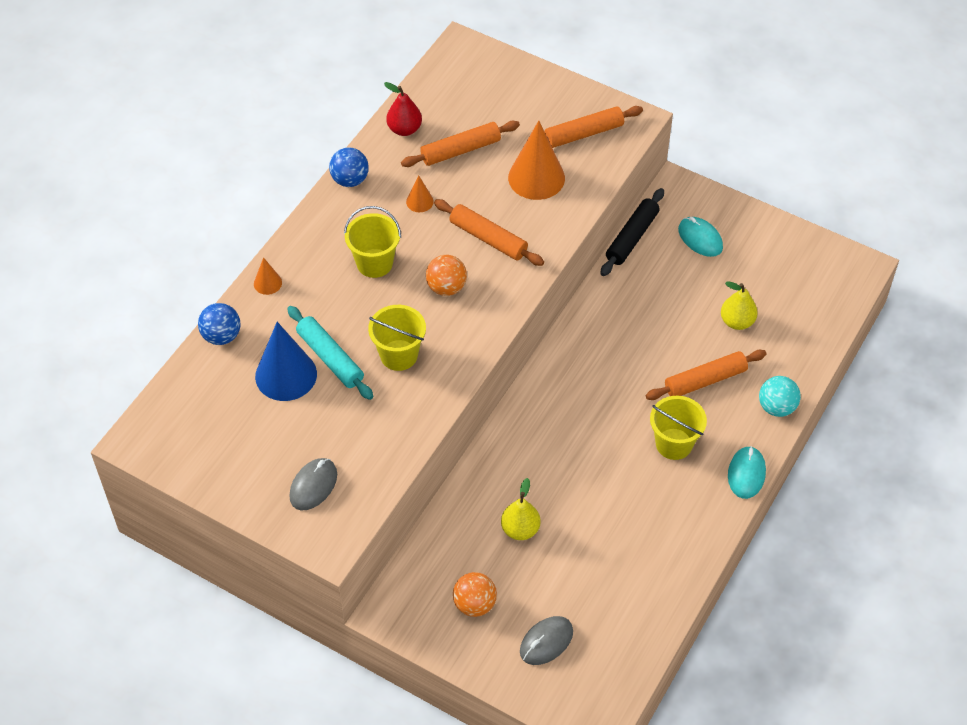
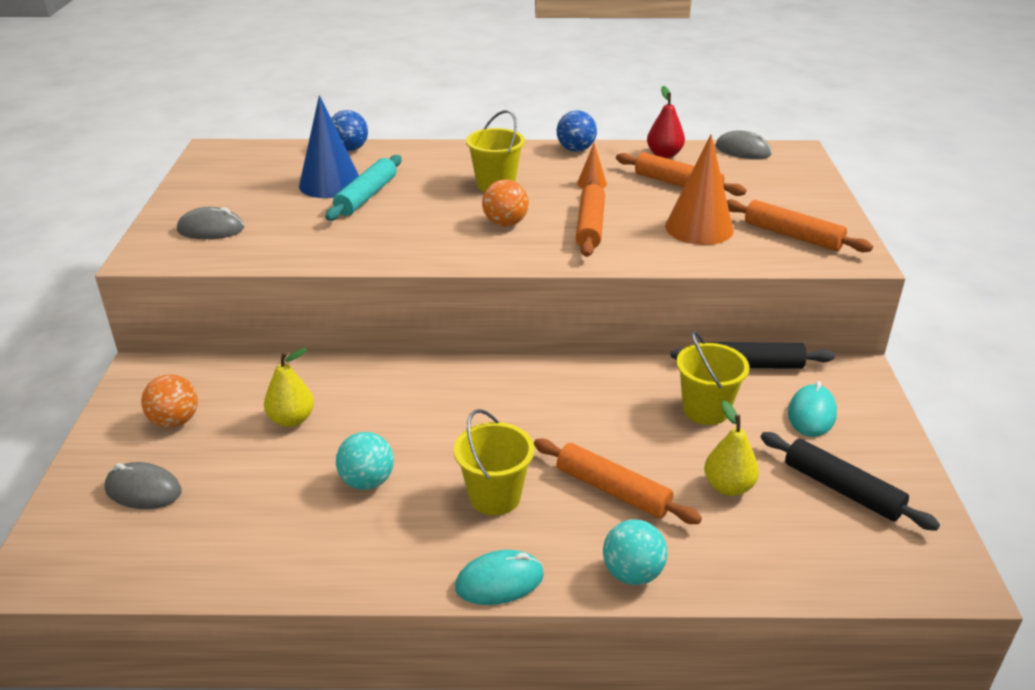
camera: 60 degrees right, 20 degrees down
(267, 283) = (424, 150): orange cone -> none
(399, 355) = (399, 225): yellow bucket -> yellow bucket (705, 410)
(435, 78) = (742, 150): none -> grey mouse
(617, 507) = (367, 481): none -> turquoise ball
(771, 269) = (842, 489): none -> black rolling pin

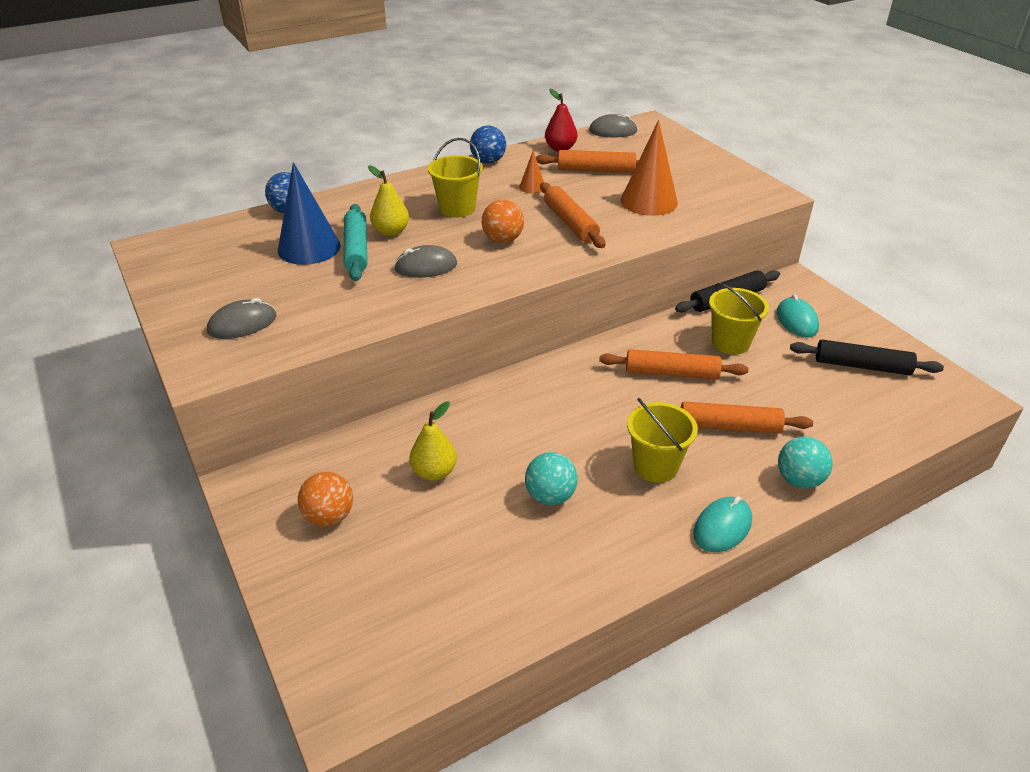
camera: 30 degrees left, 5 degrees up
(143, 490) = (367, 588): grey mouse -> grey mouse (426, 267)
(728, 487) = (796, 392): yellow pear -> yellow pear (391, 232)
(792, 236) = (716, 189): orange rolling pin -> orange rolling pin (671, 373)

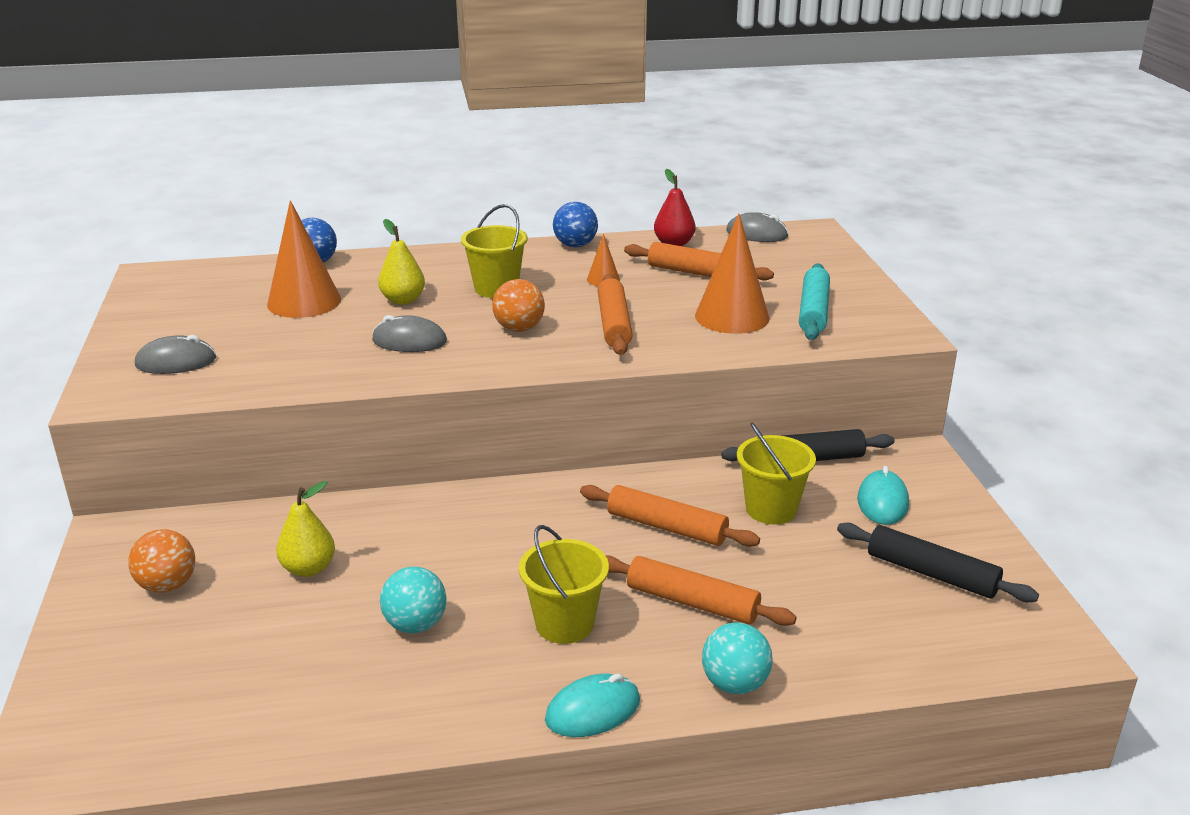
camera: 20 degrees right, 10 degrees down
(309, 248) = (304, 301): blue cone -> orange cone
(356, 250) = (351, 312): turquoise rolling pin -> turquoise rolling pin (813, 311)

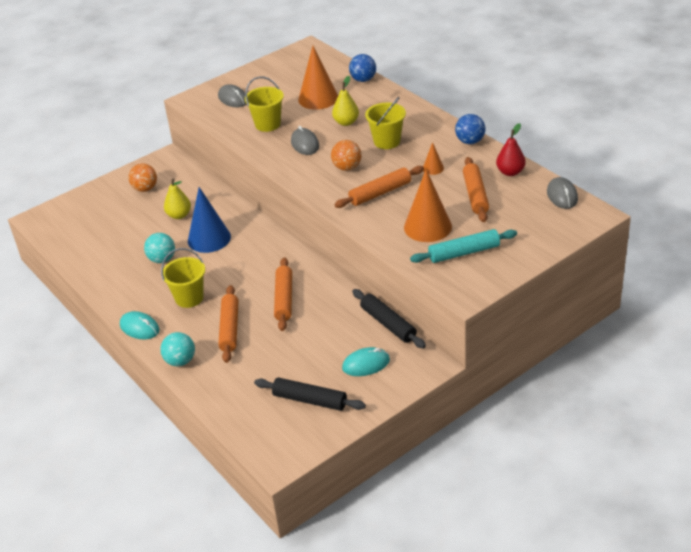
camera: 65 degrees right, 10 degrees up
(420, 555) = (209, 238): none -> blue cone
(771, 509) = (327, 327): yellow bucket -> yellow bucket (267, 124)
(931, 573) = (310, 400): black rolling pin -> black rolling pin turned 75 degrees counterclockwise

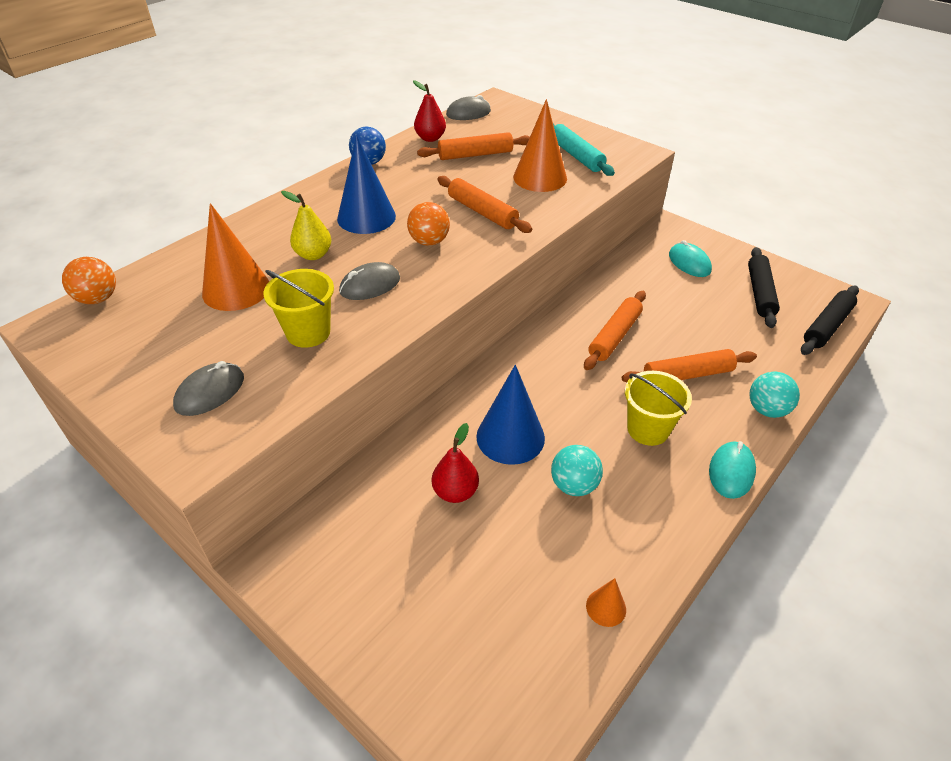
camera: 105 degrees left, 5 degrees up
(145, 189) = (376, 570): orange ball -> orange ball (98, 299)
(179, 215) = (455, 492): yellow pear -> red pear
(284, 299) = (614, 336): orange rolling pin -> orange rolling pin turned 45 degrees counterclockwise
(363, 80) = (191, 252): blue ball -> none
(387, 141) = (366, 217): yellow bucket -> blue cone
(388, 324) = (624, 255): black rolling pin -> black rolling pin (827, 326)
(433, 168) = (426, 182): orange cone -> orange cone (606, 607)

